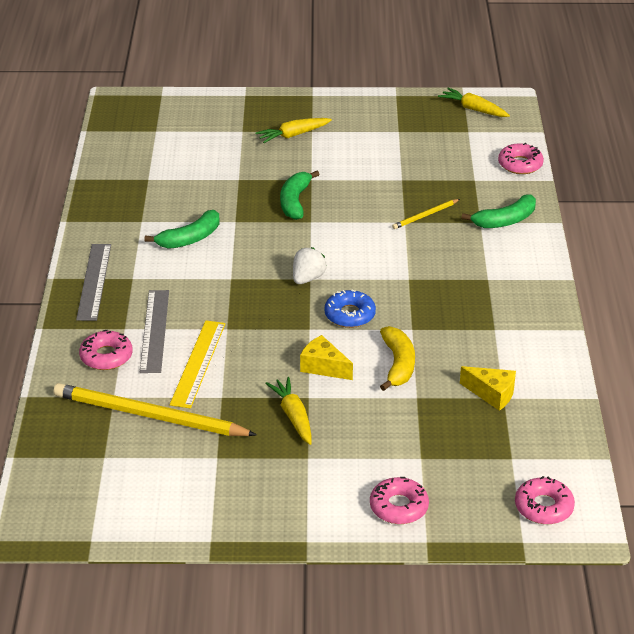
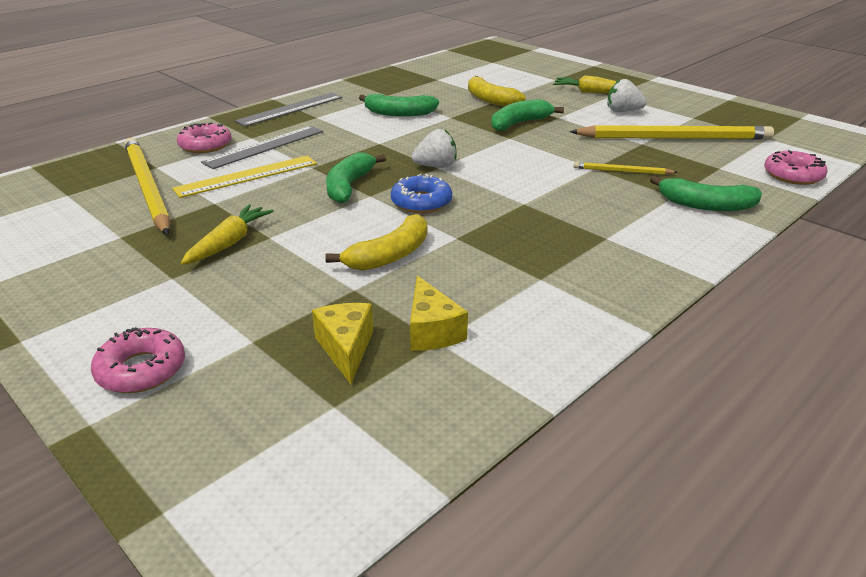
camera: 45 degrees right, 5 degrees down
(233, 184) = (490, 100): none -> yellow banana
(283, 329) = (349, 186): none -> green banana
(323, 367) = (325, 224): yellow cheese -> yellow cheese (346, 348)
(345, 148) = (623, 111): none -> white strawberry
(414, 162) = (674, 138): none -> yellow pencil
(473, 109) = (798, 128): yellow carrot -> none
(543, 507) = (263, 490): pink donut -> none

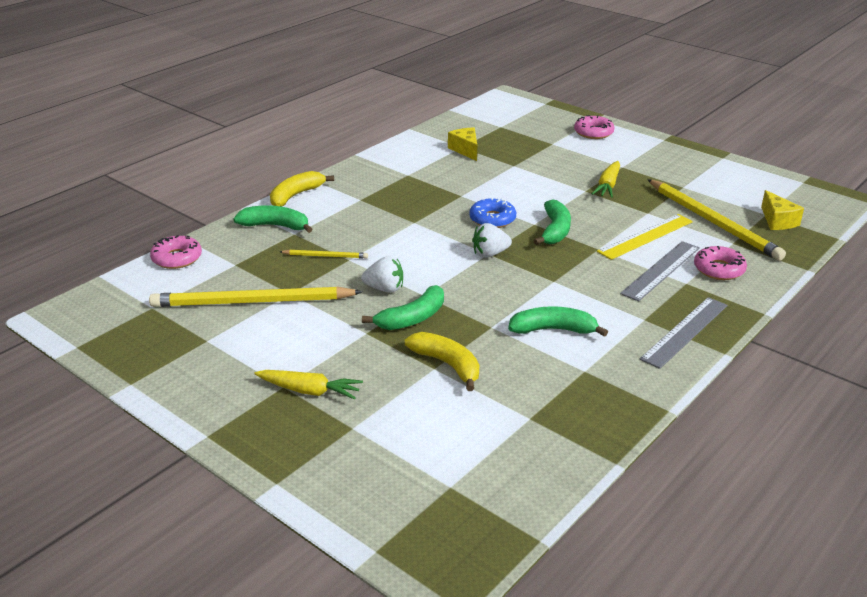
camera: 175 degrees right, 0 degrees up
(346, 348) = (505, 142): yellow cheese -> yellow cheese (777, 221)
(390, 255) = (501, 182): yellow banana -> yellow banana (296, 195)
(623, 111) = (285, 347): white strawberry -> white strawberry (384, 289)

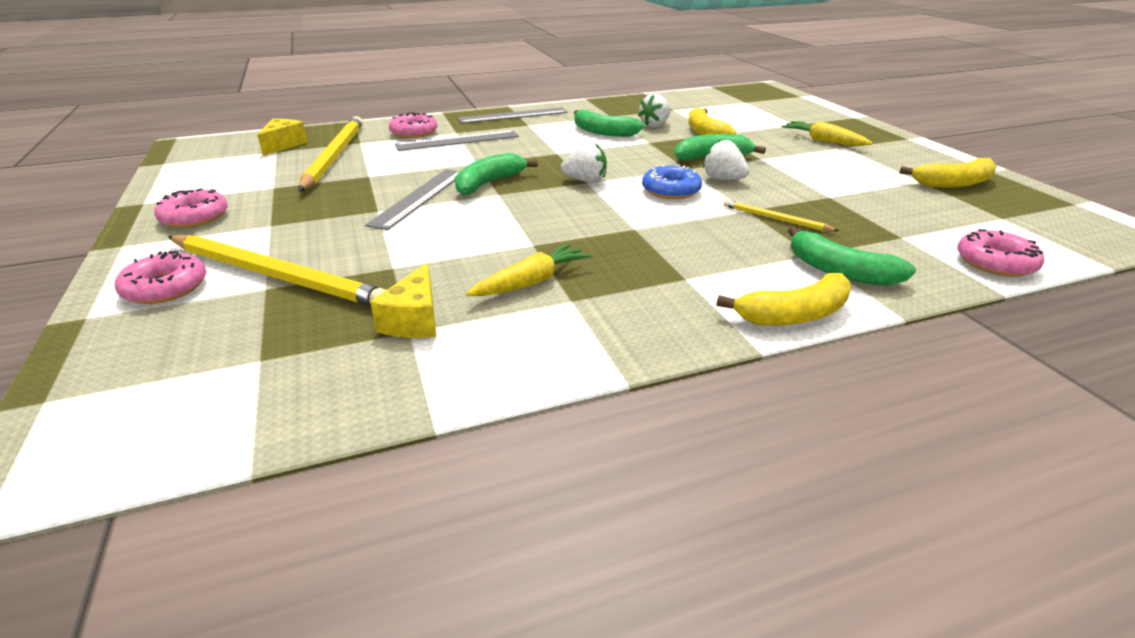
camera: 150 degrees left, 0 degrees up
(177, 346) = (953, 183): none -> yellow banana
(252, 302) = (875, 198): yellow pencil -> yellow pencil (277, 276)
(492, 219) = (536, 208): blue donut -> blue donut (671, 190)
(515, 364) = (654, 125): none -> white strawberry
(579, 206) = (419, 197): none -> grey ruler
(608, 185) = (342, 208): yellow carrot -> yellow carrot (531, 282)
(646, 236) = (417, 160): yellow ruler -> none
(672, 159) = (194, 217): none -> pink donut

